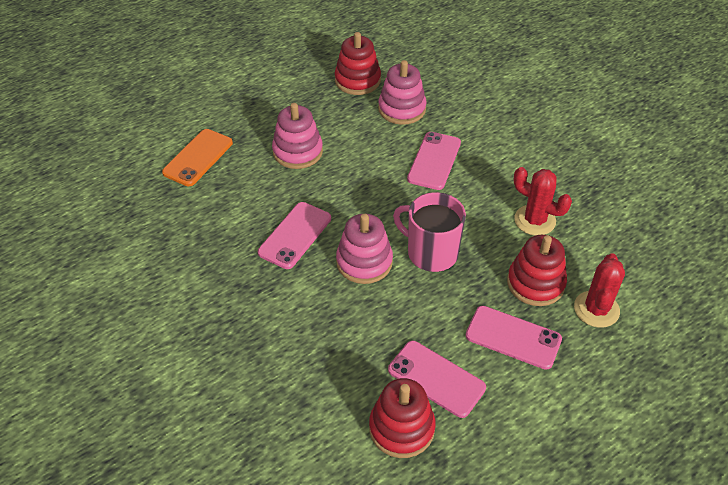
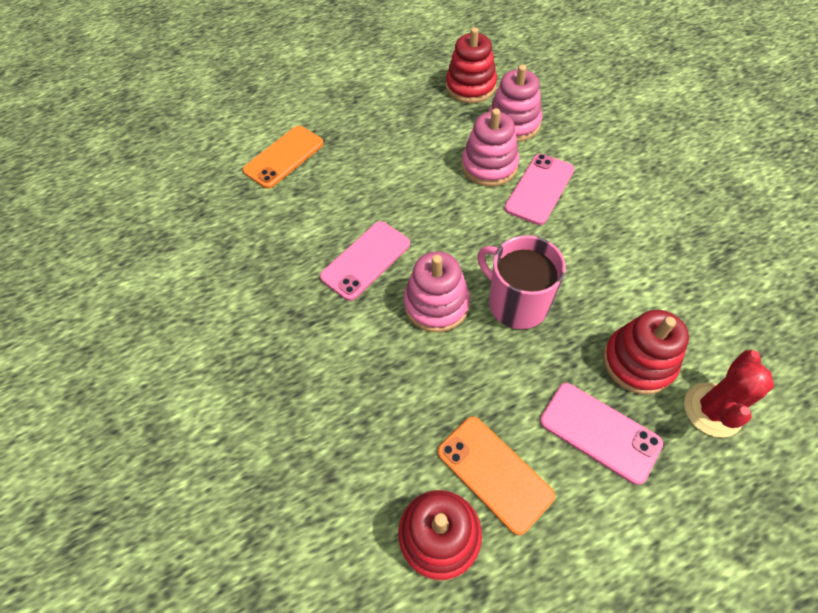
camera: 15 degrees right, 10 degrees up
(297, 151) = (389, 161): pink stacking toy -> pink stacking toy (489, 166)
(436, 379) = (494, 473): pink phone -> orange phone
(534, 220) = (648, 278): red cactus -> none

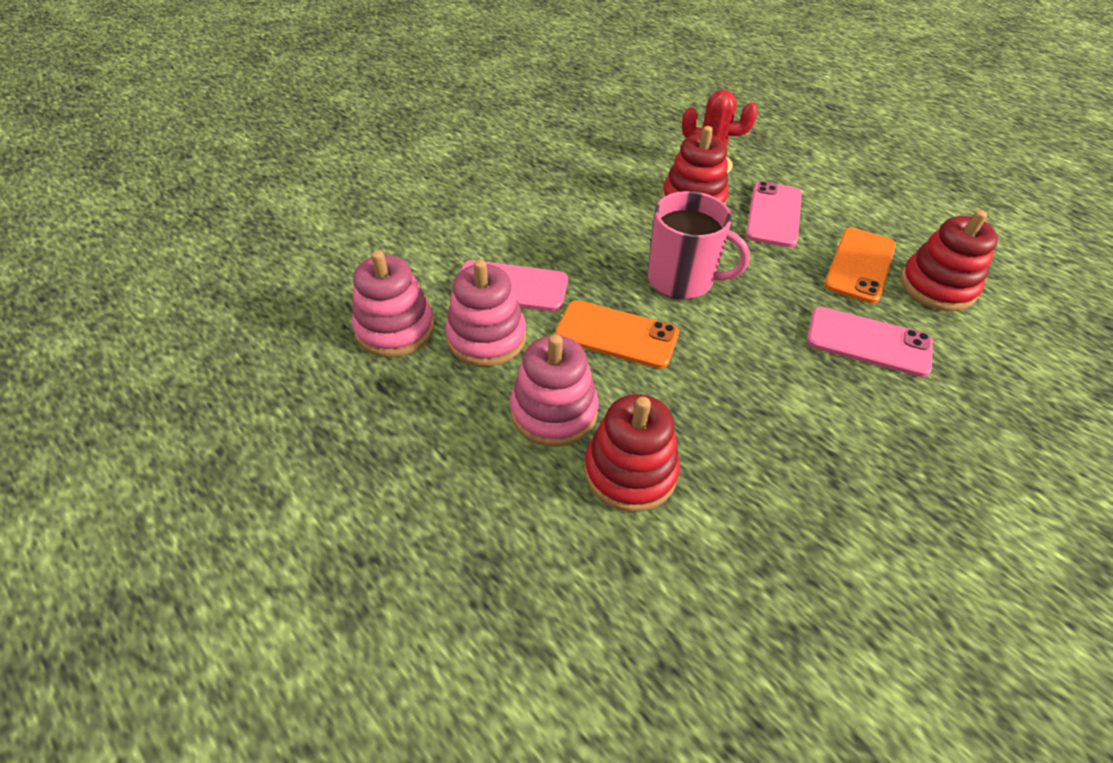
camera: 115 degrees left, 10 degrees down
(284, 157) = (559, 629): orange phone -> orange phone (616, 334)
(366, 260) = (707, 425): pink phone -> pink phone (868, 342)
(436, 304) = (724, 340): pink stacking toy -> pink stacking toy (554, 412)
(470, 87) = (314, 393): red stacking toy -> red stacking toy (630, 472)
(516, 303) = (682, 279): pink mug -> pink mug turned 90 degrees counterclockwise

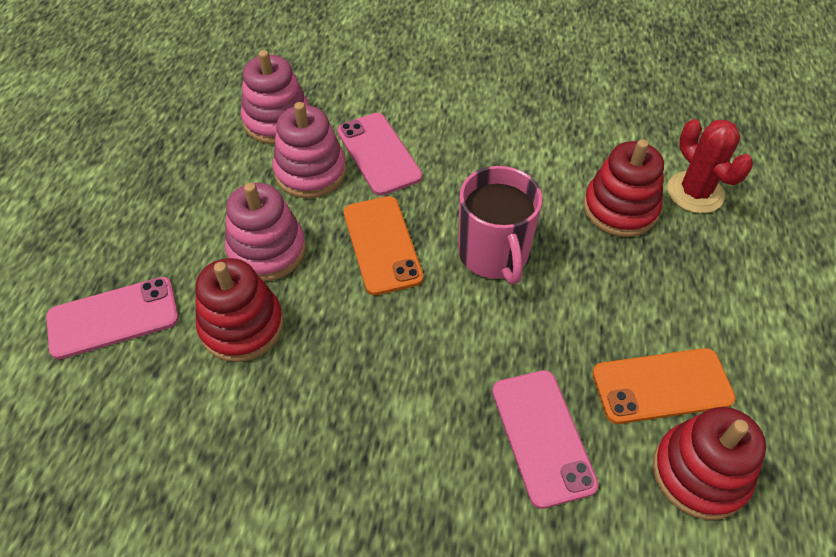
camera: 55 degrees right, 5 degrees up
(773, 215) = (669, 279): pink phone -> pink phone (113, 318)

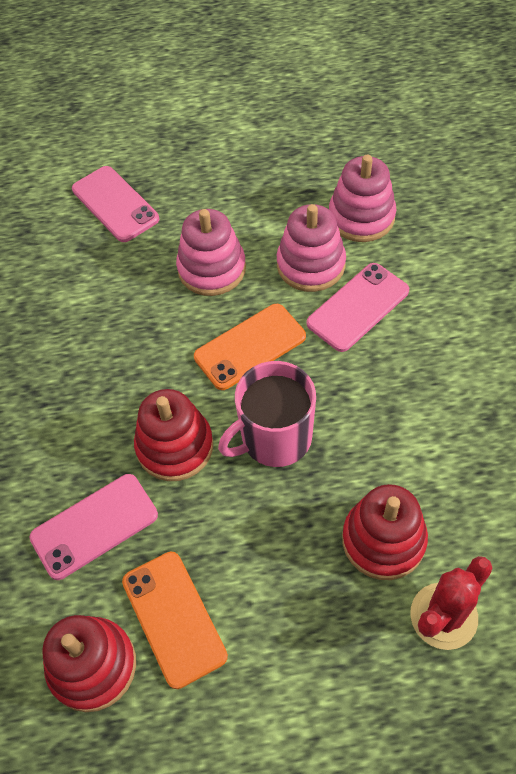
camera: 75 degrees right, 5 degrees up
(242, 326) = (133, 282): red stacking toy -> red stacking toy (175, 446)

